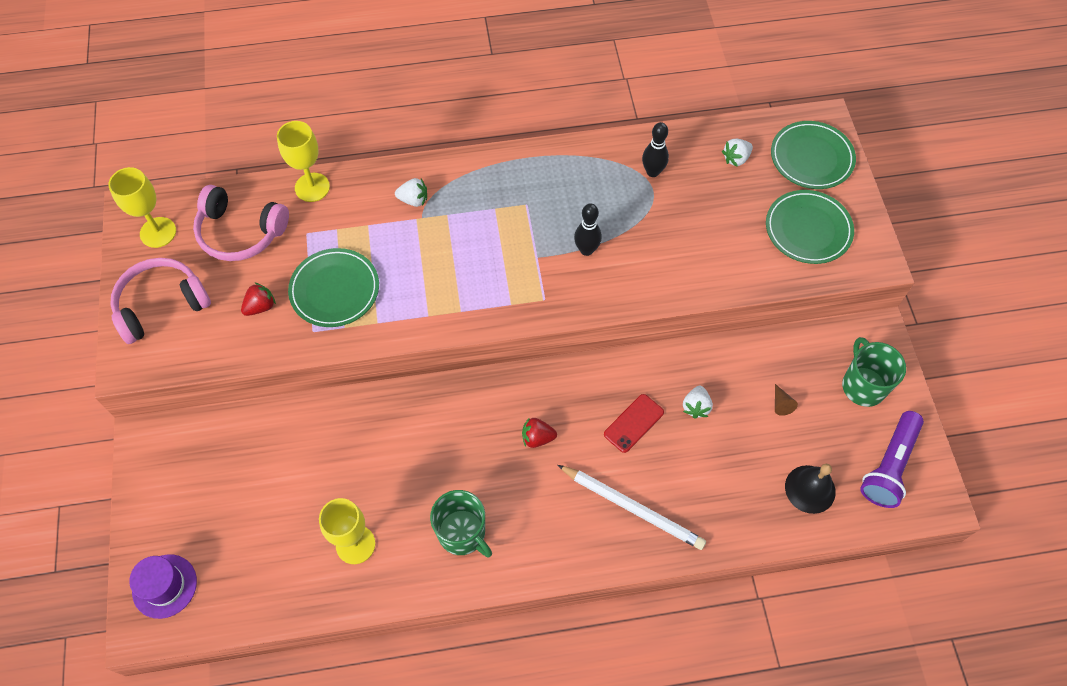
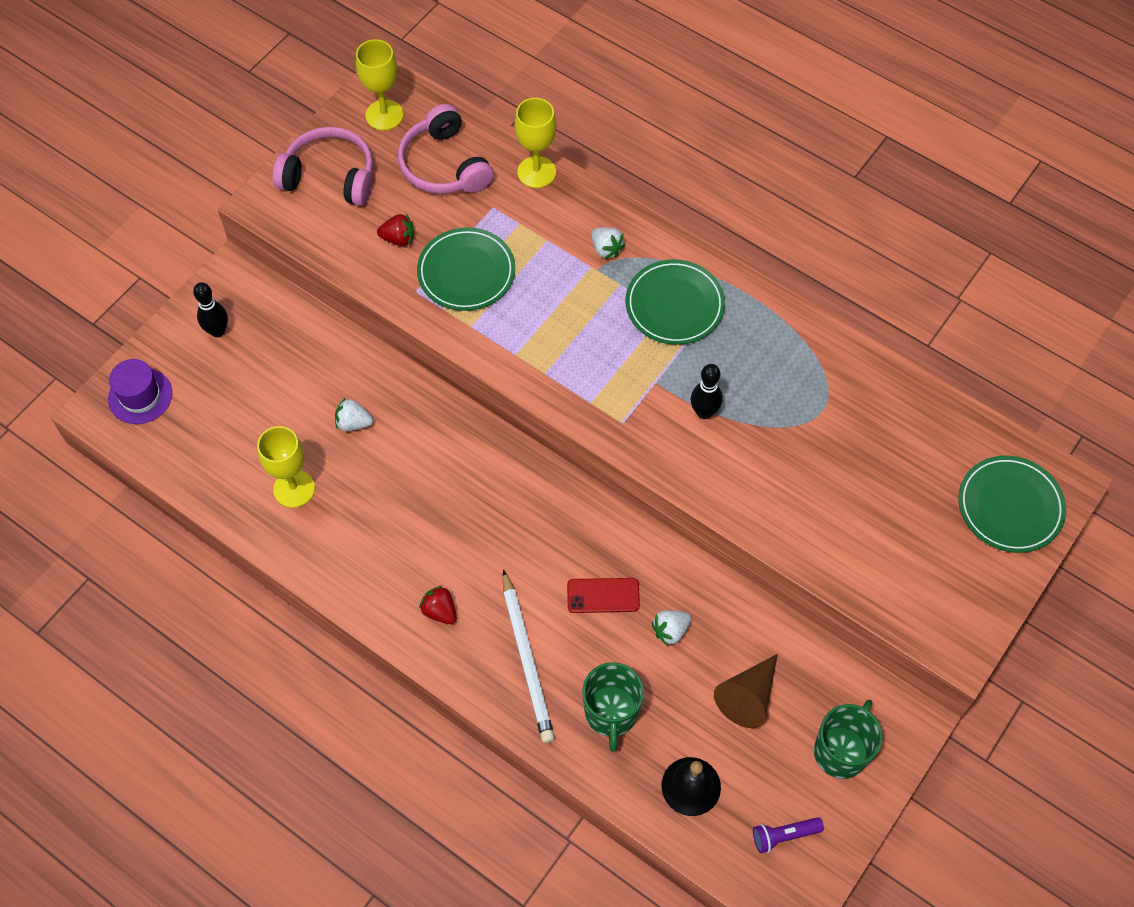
camera: 45 degrees right, 0 degrees up
(463, 533) = (378, 554): green mug -> green mug (611, 713)
(537, 438) = (513, 535): red strawberry -> red strawberry (440, 611)
(652, 172) = (840, 394): black bowling pin -> black bowling pin (217, 331)
(736, 159) = (934, 447): white strawberry -> white strawberry (353, 423)
(781, 404) = (748, 696): brown cone -> brown cone, size x2.05
(808, 229) = (927, 565): green plate -> green plate (674, 305)
(889, 465) = (784, 835): purple flashlight -> purple flashlight, size x0.56

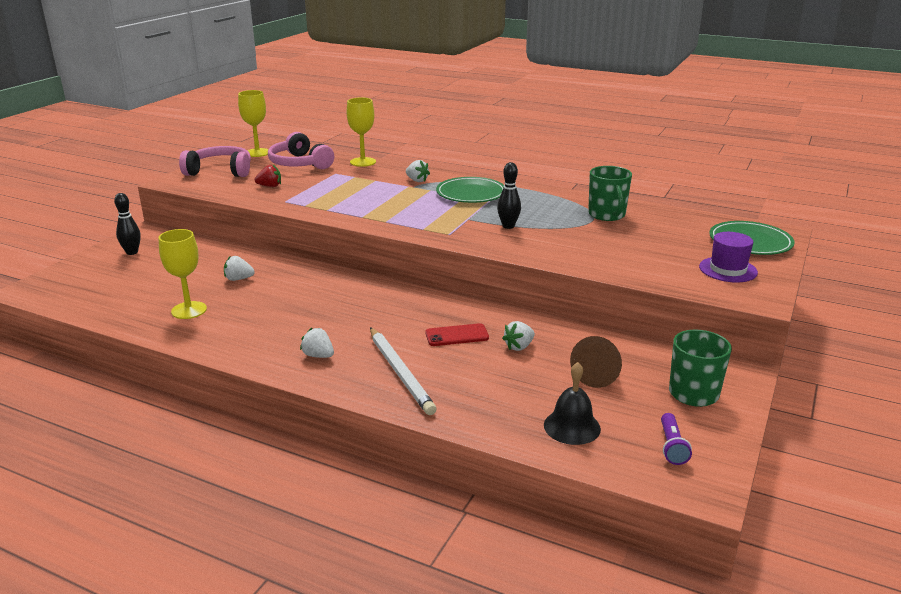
camera: 10 degrees left, 35 degrees down
(140, 396) = (63, 282): purple hat -> purple hat (728, 269)
(440, 611) = (318, 355): red strawberry -> white strawberry
(466, 272) = (320, 193): green plate -> none
(611, 713) = (483, 393): green mug -> green mug (607, 215)
(784, 835) = (672, 446): purple flashlight -> purple flashlight turned 60 degrees counterclockwise

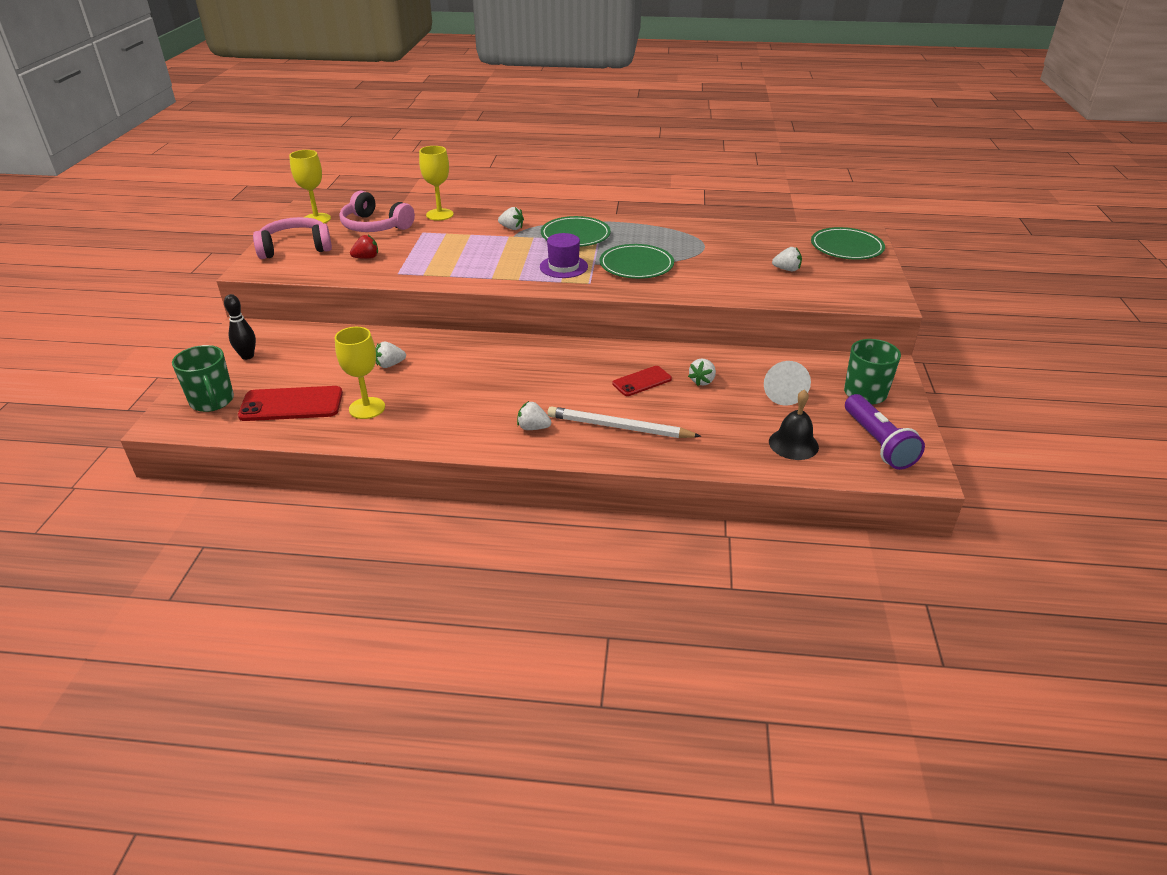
camera: 20 degrees left, 10 degrees up
(132, 295) = (291, 404): none -> red phone
(400, 372) = (619, 427): white pencil -> white pencil turned 150 degrees clockwise
(508, 226) = (636, 265): black bowling pin -> green plate
(599, 372) = (782, 391): brown cone -> white cone
(607, 215) = (713, 239): green mug -> green mug (212, 401)
(664, 252) = (787, 269): none -> white strawberry
(672, 446) = (877, 443): purple flashlight -> purple flashlight, size x1.79
(728, 269) = (847, 277): purple hat -> purple hat (563, 267)

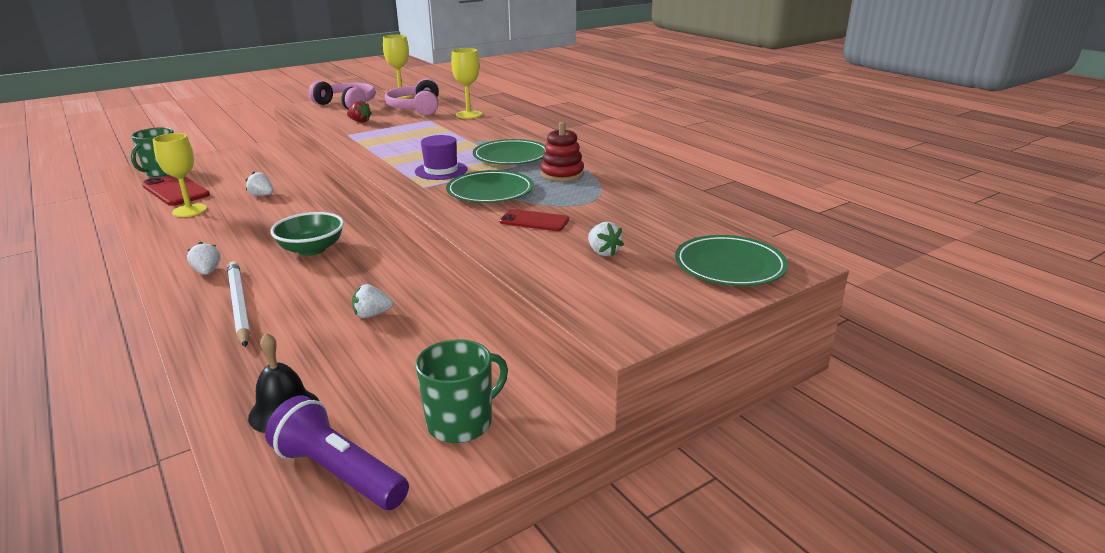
camera: 50 degrees right, 10 degrees down
(247, 356) = (231, 159): black bowling pin -> none
(512, 228) = (485, 137): white strawberry -> none
(555, 373) = (311, 249): none -> green bowl
(641, 234) = (562, 174): none -> red stacking toy
(642, 381) = (338, 287): red phone -> red phone (534, 221)
(782, 391) = (401, 365): white cone -> none
(877, 443) = (339, 473): purple flashlight -> purple flashlight turned 90 degrees clockwise

